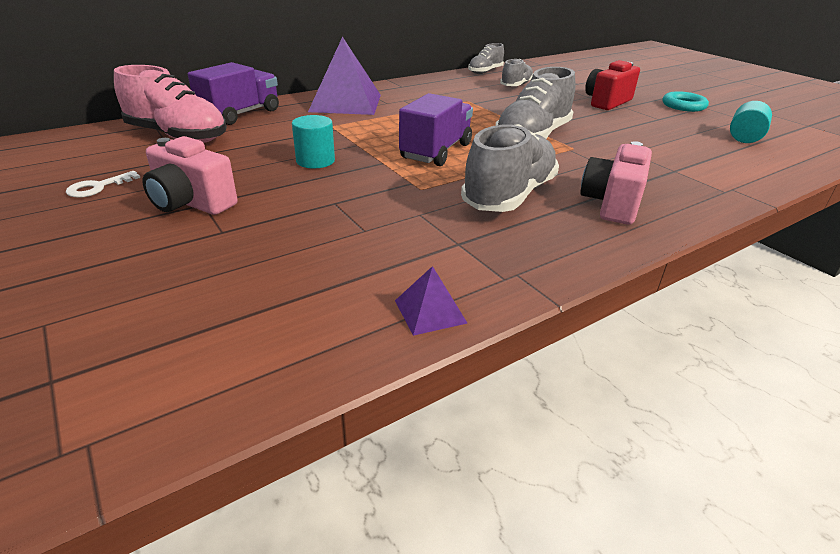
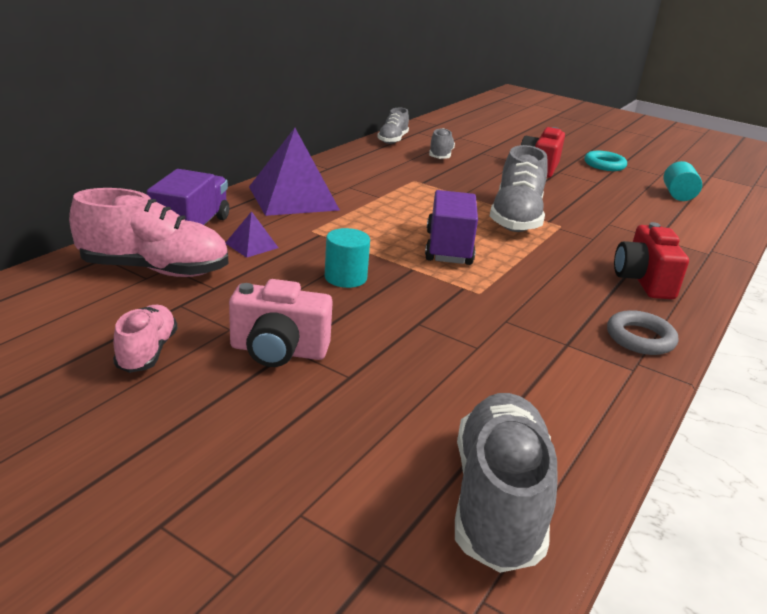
camera: 25 degrees left, 5 degrees down
(98, 187) = (147, 352): white key -> pink shoe
(430, 311) = (610, 412): purple pyramid -> purple pyramid (251, 245)
(509, 196) = (559, 287): grey shoe -> grey shoe (497, 500)
(546, 252) = (640, 338): none -> grey ring
(612, 204) = (643, 281): pink camera -> red camera

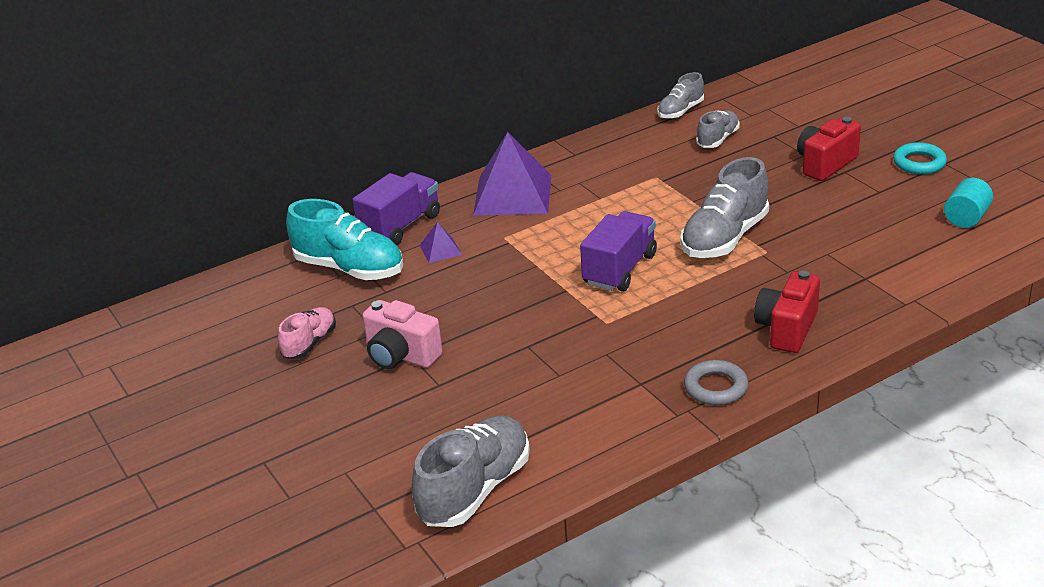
camera: 30 degrees right, 5 degrees up
(155, 270) = (349, 268): pink shoe -> turquoise shoe
(345, 277) = (499, 293): turquoise cylinder -> none

